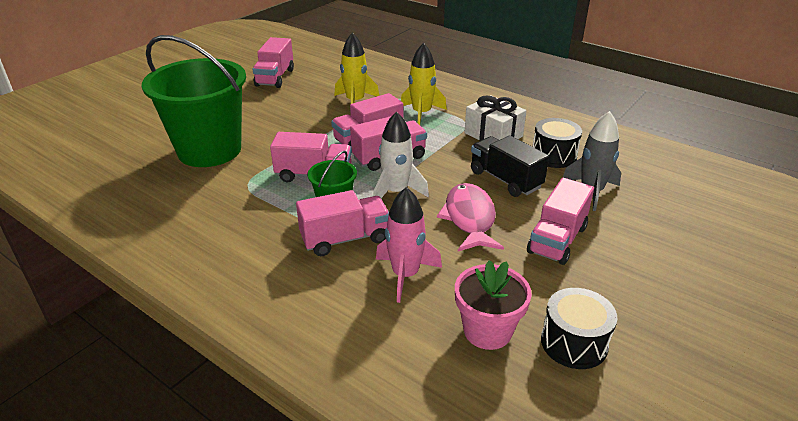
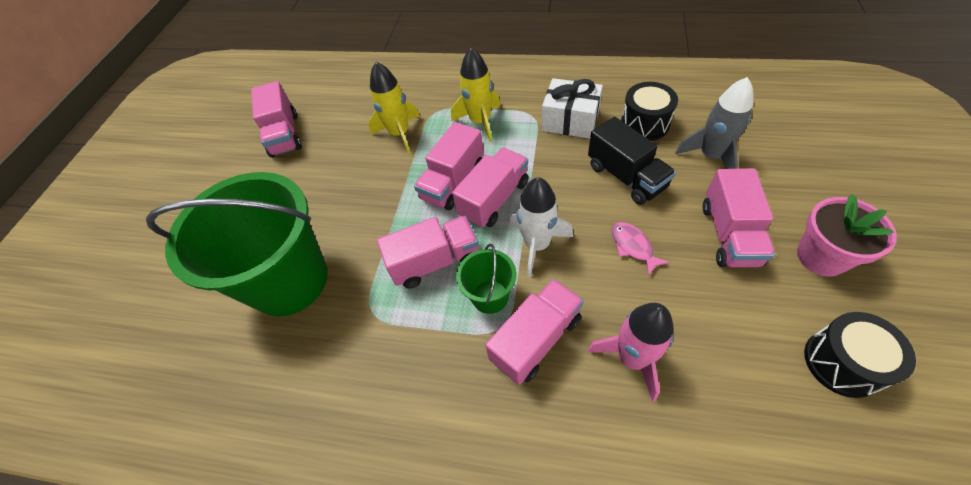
camera: 20 degrees left, 20 degrees up
(469, 219) = (633, 247): pink fish -> pink fish, size x0.56
(487, 331) = (761, 392): pink flower pot -> pink flower pot (821, 256)
(505, 179) = (626, 177): black truck -> black truck turned 150 degrees counterclockwise

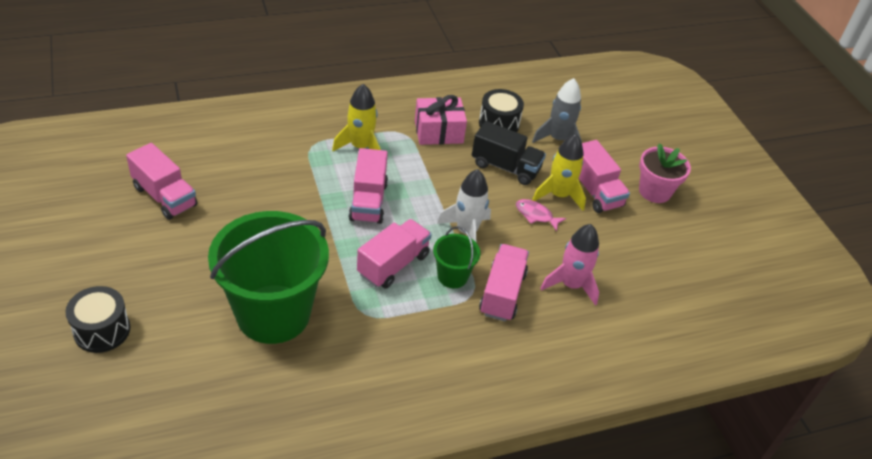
camera: 40 degrees left, 10 degrees down
(400, 134) = (290, 172): yellow rocket -> yellow rocket (558, 195)
(494, 199) = (412, 207): pink truck -> none
(570, 121) = (438, 132): white gift -> pink gift
(842, 362) = (688, 250): black drum -> black drum (102, 330)

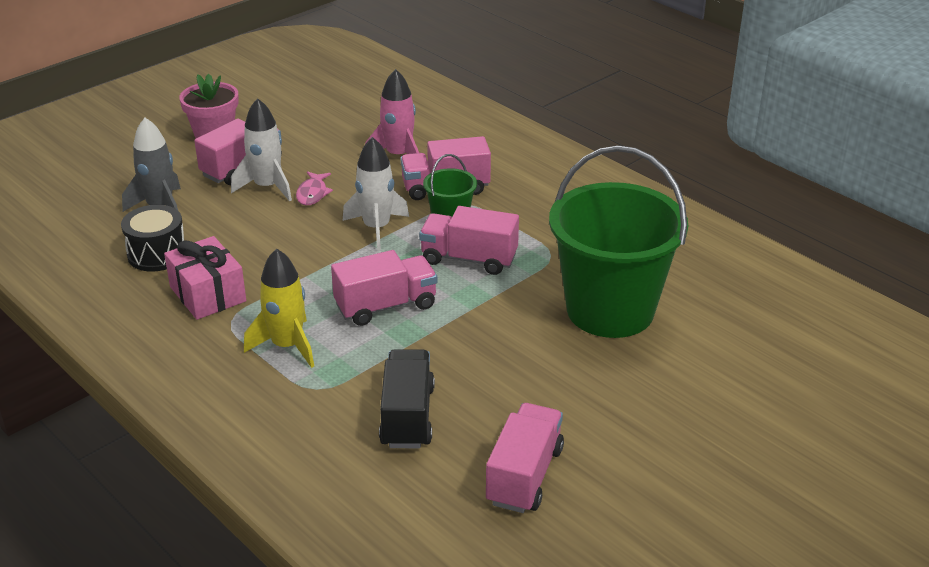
camera: 110 degrees left, 10 degrees down
(102, 330) = (756, 417): black drum -> none
(505, 167) = (243, 230): black truck -> black truck (407, 416)
(558, 195) = (267, 187): yellow rocket -> white rocket

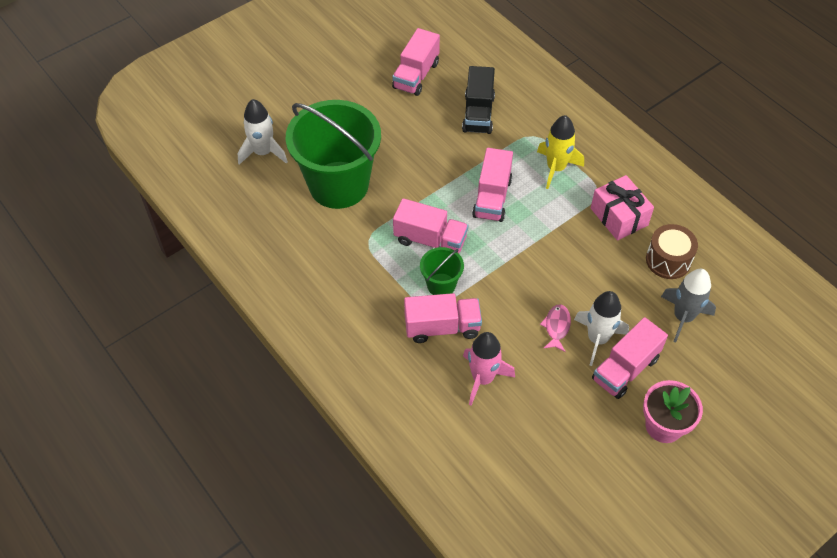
camera: 175 degrees left, 20 degrees up
(157, 254) = (668, 260): black drum -> brown drum
(376, 228) = (500, 279): white rocket -> white rocket (263, 152)
(386, 306) = (492, 198): pink truck -> pink truck turned 60 degrees counterclockwise

